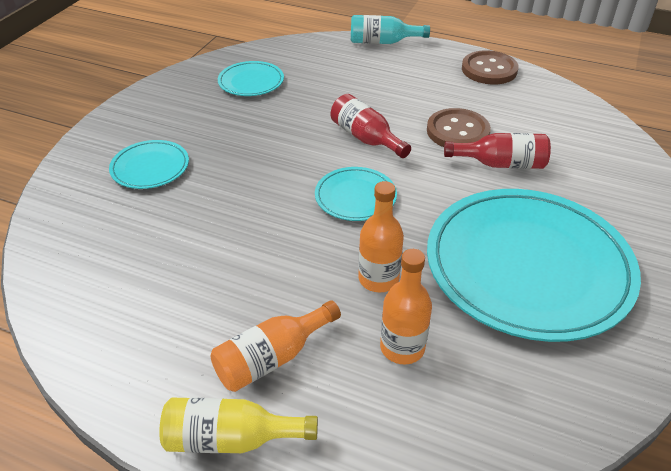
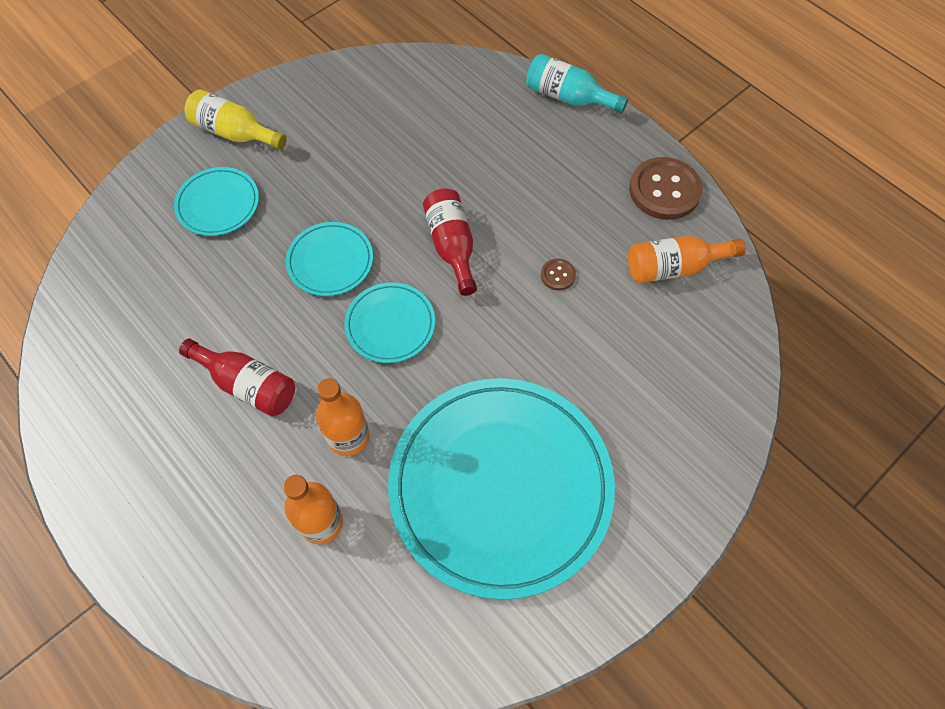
camera: 25 degrees right, 20 degrees up
(231, 438) = (132, 544): yellow bottle -> yellow bottle (235, 133)
(251, 82) = (381, 112): turquoise plate -> turquoise plate (330, 261)
(272, 358) = (206, 481): orange bottle -> orange bottle (674, 267)
(457, 131) = (558, 275): brown button -> brown button, size x0.46
(501, 164) = (571, 341): red bottle -> red bottle (248, 385)

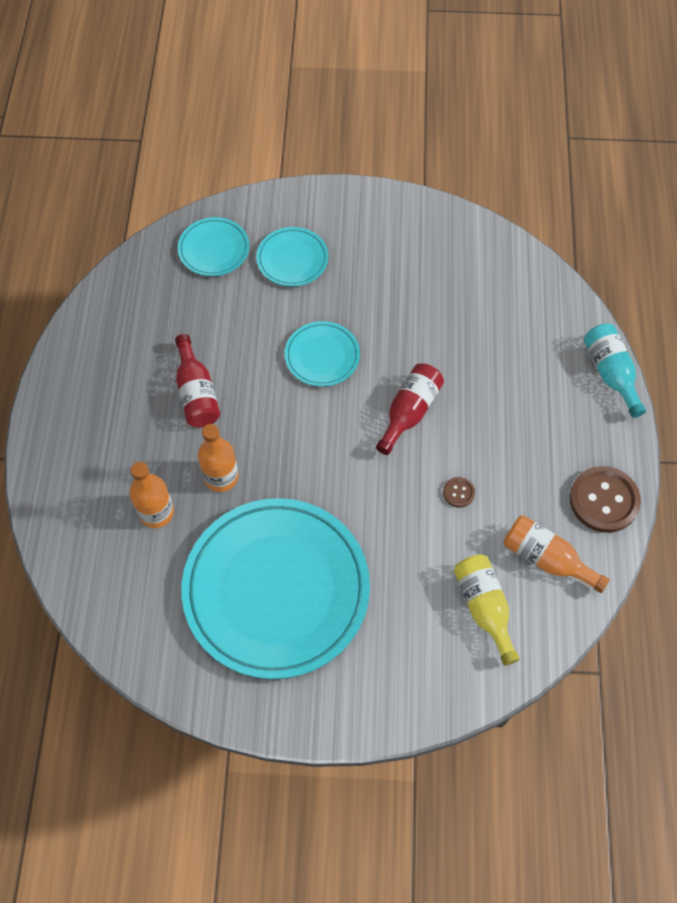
camera: 45 degrees right, 0 degrees up
(235, 133) = (350, 216): yellow bottle -> yellow bottle (484, 608)
(390, 324) = (316, 430): turquoise plate -> turquoise plate (214, 249)

